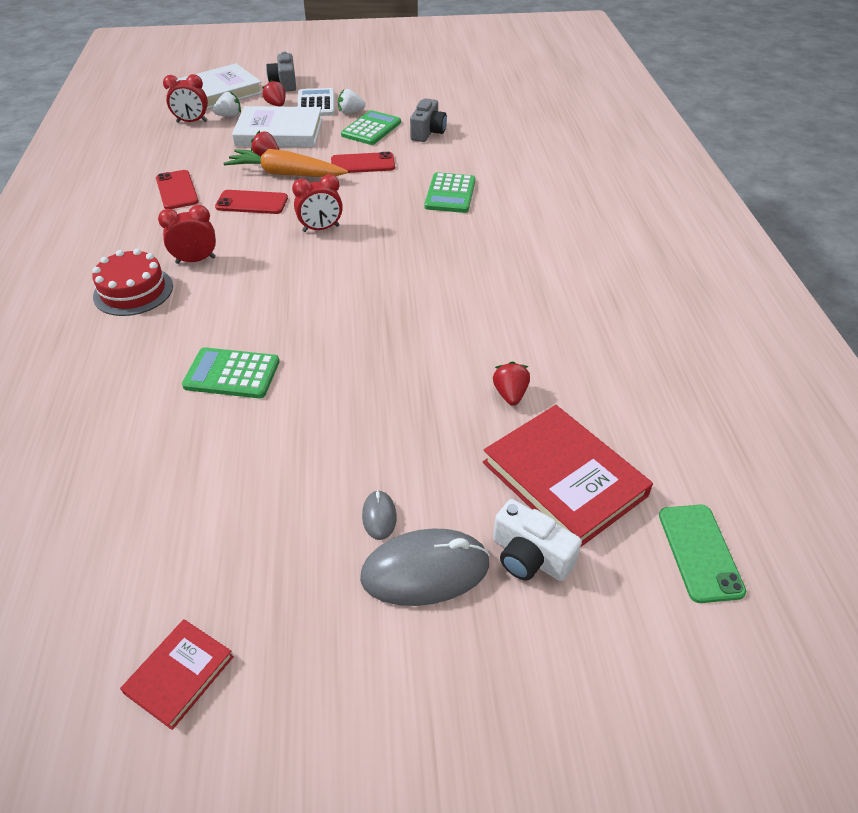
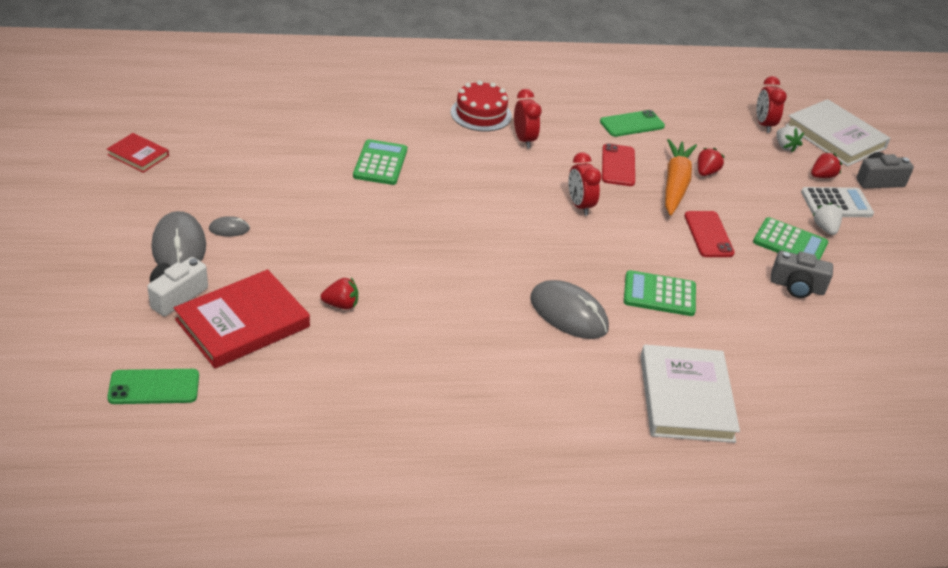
camera: 85 degrees right, 5 degrees down
(177, 190) = (632, 124): red phone -> green phone
(279, 132) = (760, 179): white book -> white book (686, 398)
(487, 242) = (568, 313): none -> grey mouse

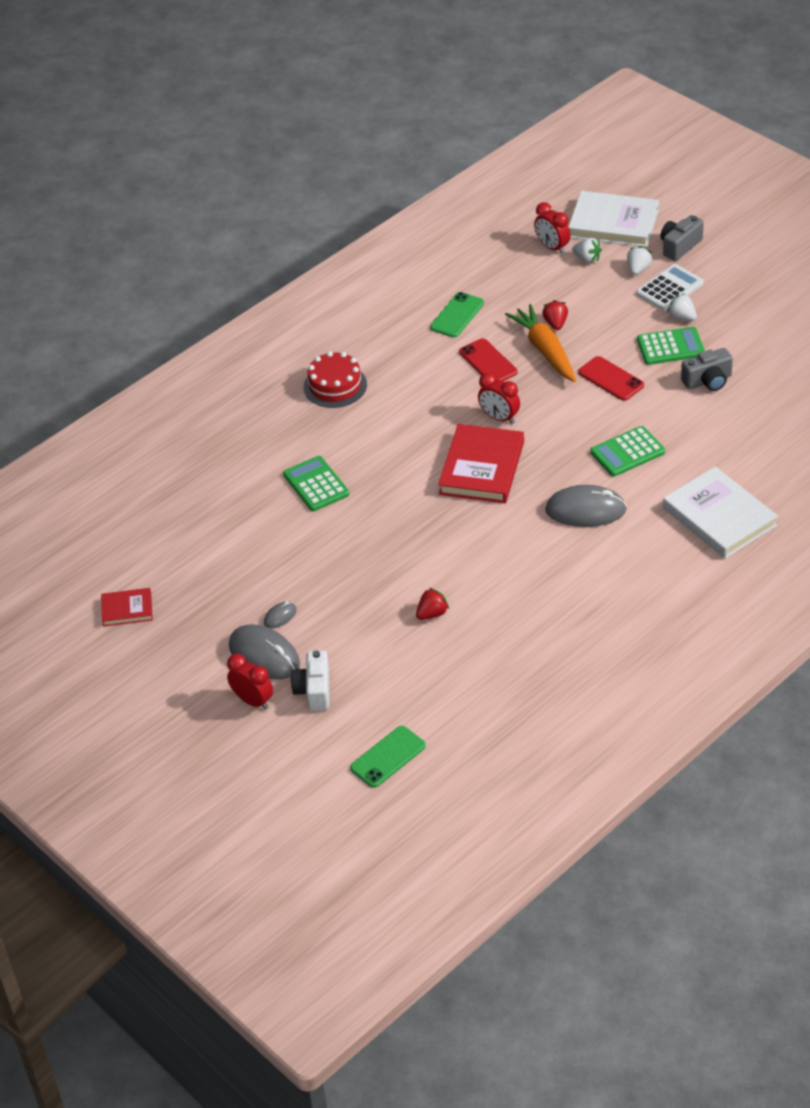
camera: 30 degrees left, 5 degrees up
(243, 323) = (385, 675): red book -> red book (482, 468)
(524, 140) = (395, 387): red clock -> red clock (253, 701)
(822, 176) = (638, 269): red strawberry -> white strawberry

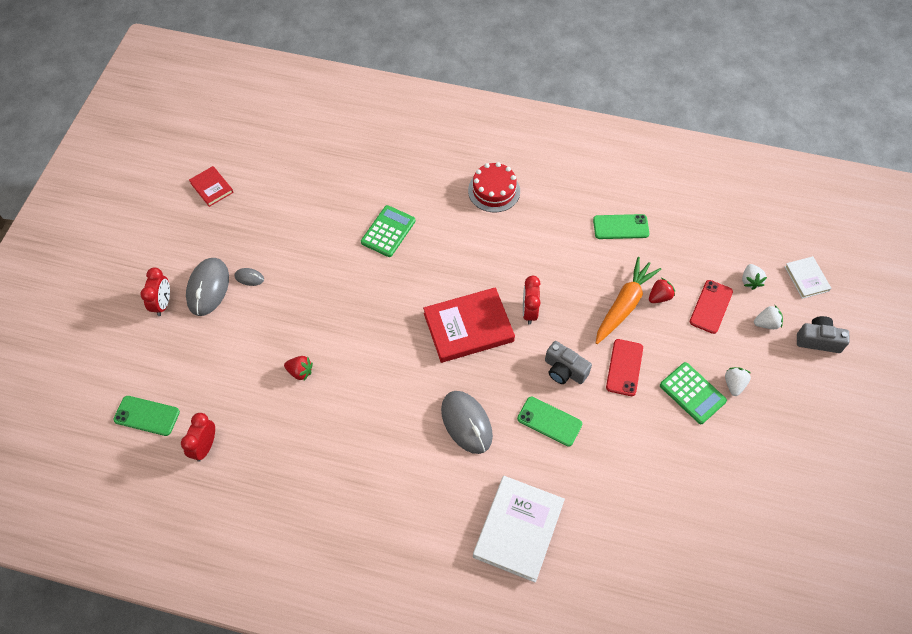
camera: 55 degrees right, 15 degrees up
(314, 690) = (189, 335): white camera -> none
(488, 362) = (584, 273): red phone -> red phone (711, 307)
(552, 247) = (744, 250): red clock -> red clock (205, 446)
(613, 223) = (806, 279): white book -> white book, size x0.53
(627, 452) = (549, 421): green calculator -> green phone
(670, 288) = (761, 358): white calculator -> none
(708, 381) = (672, 442): grey camera -> grey camera (564, 370)

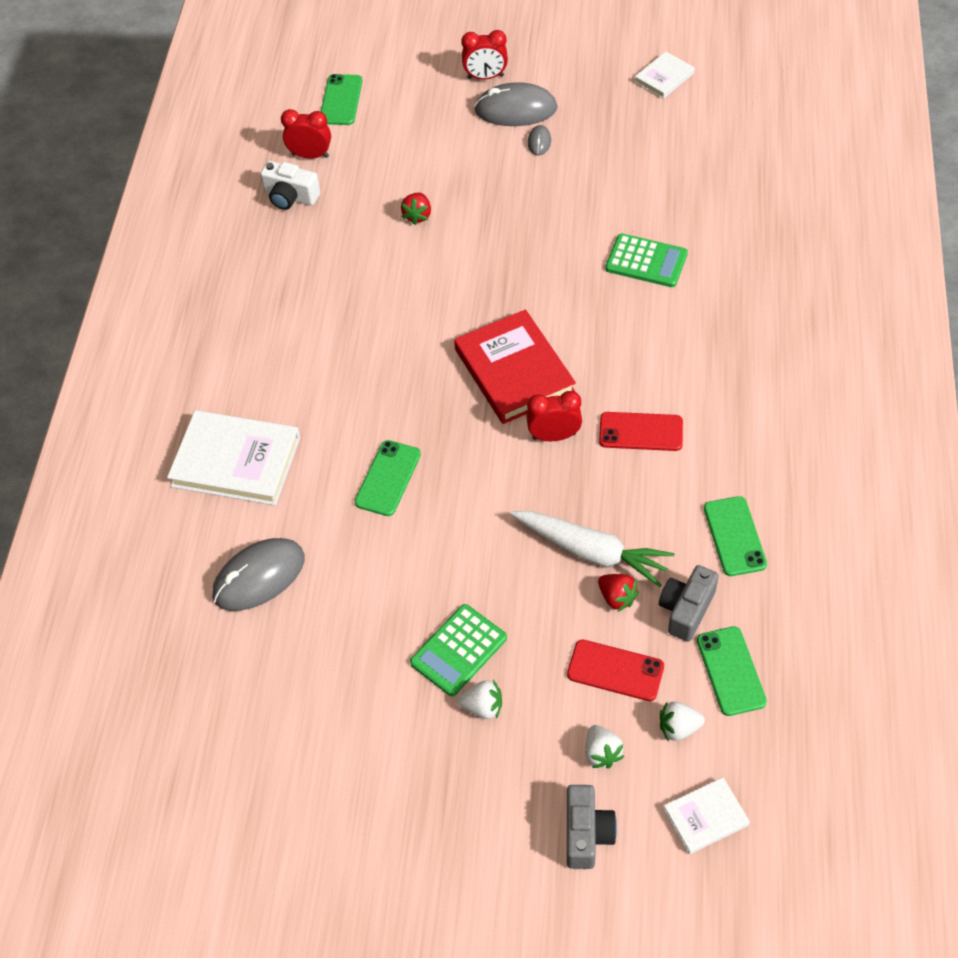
camera: 85 degrees right, 5 degrees down
(212, 188) = (664, 78): red book -> white book
(249, 467) = (290, 197): none -> white camera
(466, 423) = (373, 389): grey mouse -> grey mouse (259, 577)
(494, 191) = (753, 368): red cake -> none
(564, 370) = (468, 487): grey camera -> grey camera (686, 610)
(624, 305) = (591, 551): orange carrot -> white carrot
(624, 367) = (486, 560): red phone -> red phone (641, 432)
(713, 248) = (731, 671): none -> green phone

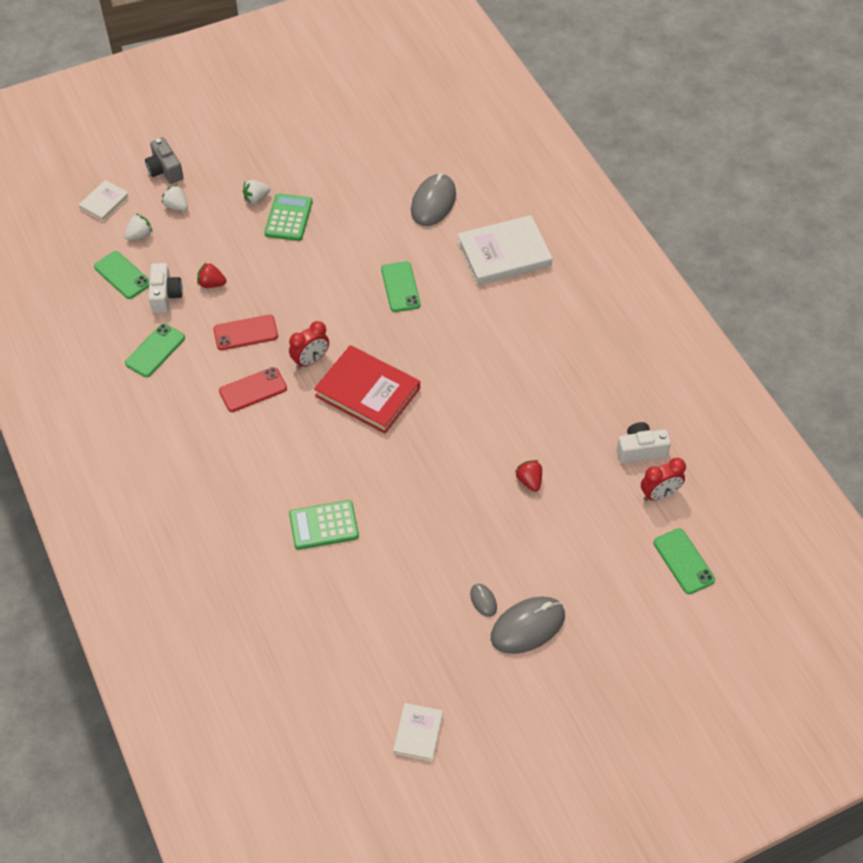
camera: 145 degrees right, 0 degrees up
(485, 77) = (580, 650): red clock -> none
(591, 551) = (242, 302): white carrot -> none
(615, 670) = (191, 247): red phone -> red phone (245, 333)
(686, 610) = (165, 295): grey camera -> white camera
(734, 536) = (155, 350): green phone -> green phone turned 75 degrees clockwise

